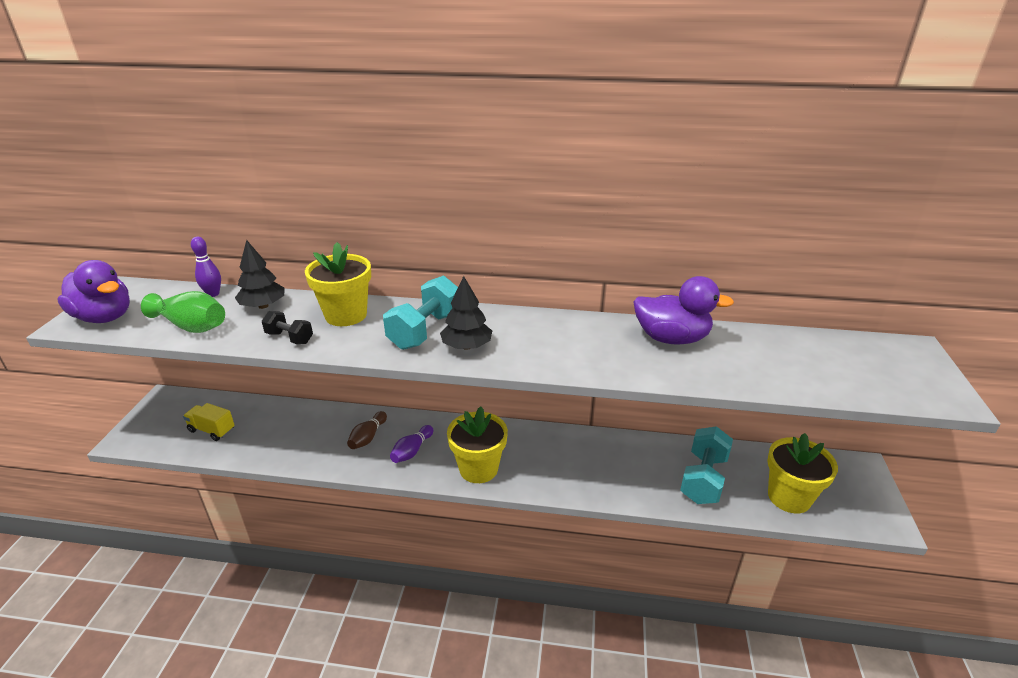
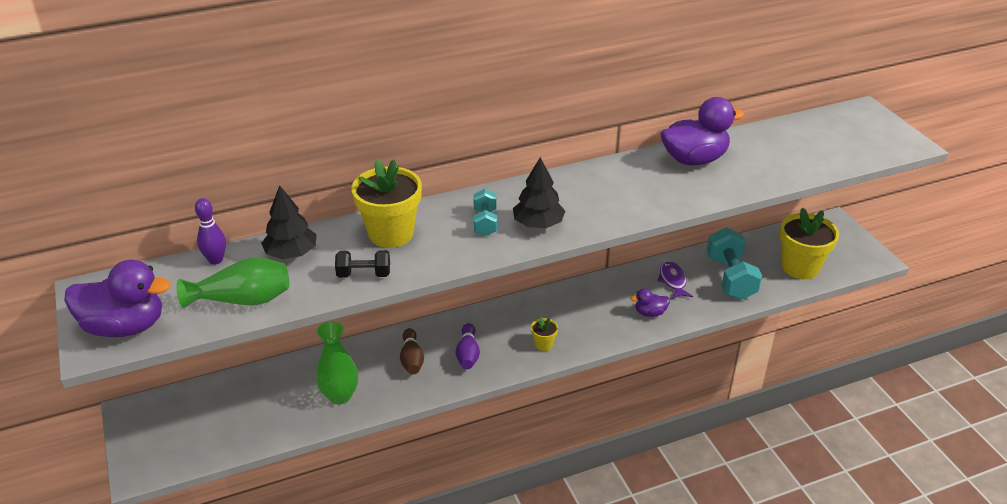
camera: 30 degrees left, 5 degrees up
(212, 430) = (234, 419): yellow truck -> none
(293, 443) = (340, 395): none -> green vase
(425, 330) = (485, 222): turquoise dumbbell -> turquoise dumbbell, size x0.56
(478, 469) = (543, 344): yellow flower pot -> yellow flower pot, size x0.45
(596, 480) = (650, 313): none -> purple duck
(642, 459) = (673, 281): none -> purple fish

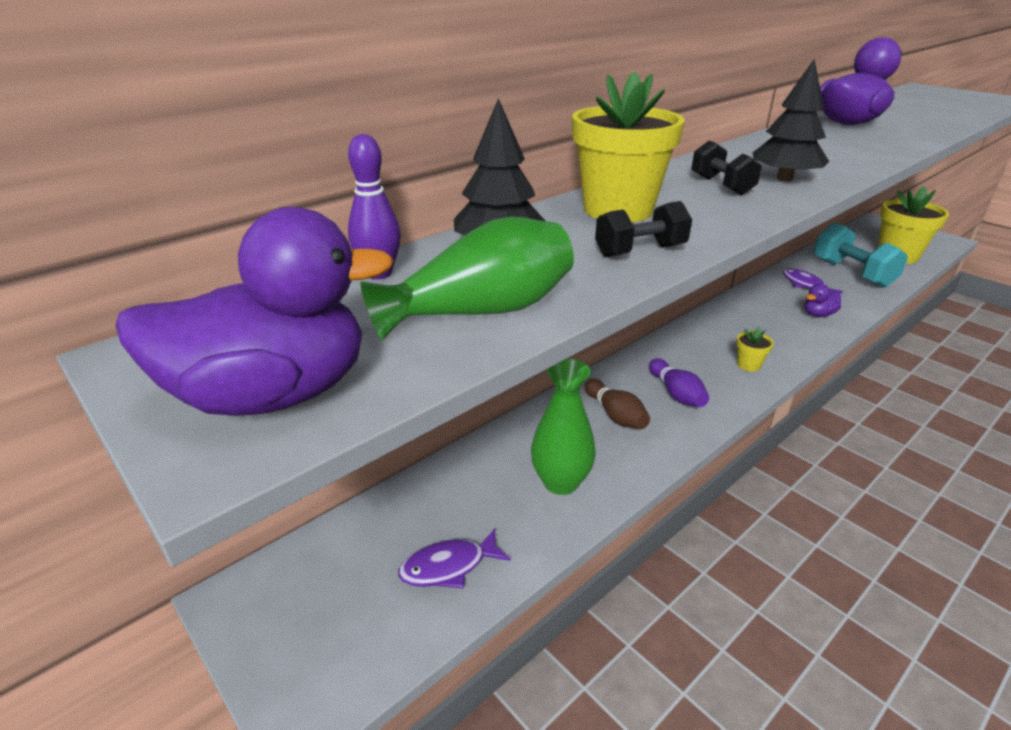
camera: 20 degrees left, 5 degrees down
(243, 426) = (449, 566): none -> purple fish
(485, 222) = (721, 185): turquoise dumbbell -> black dumbbell

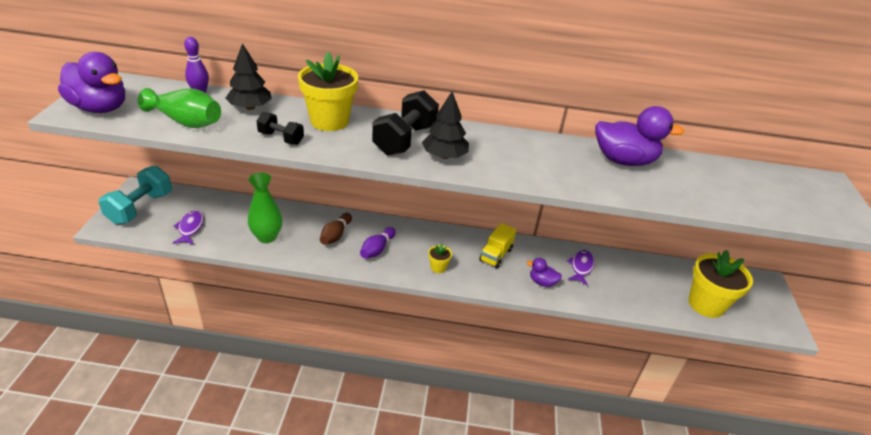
camera: 45 degrees right, 5 degrees up
(449, 566) = (190, 228): purple fish -> purple fish turned 60 degrees clockwise
(721, 185) = (405, 140): black dumbbell -> black dumbbell, size x1.78
(751, 320) = (496, 255): none -> yellow truck
(852, 273) = (634, 285): turquoise dumbbell -> turquoise dumbbell (140, 208)

